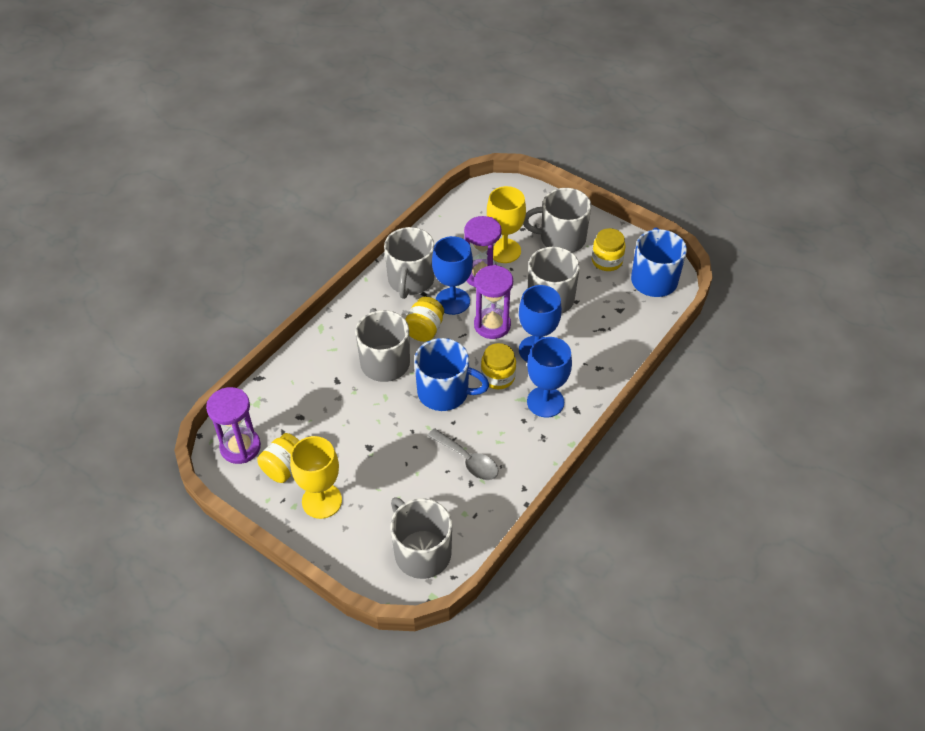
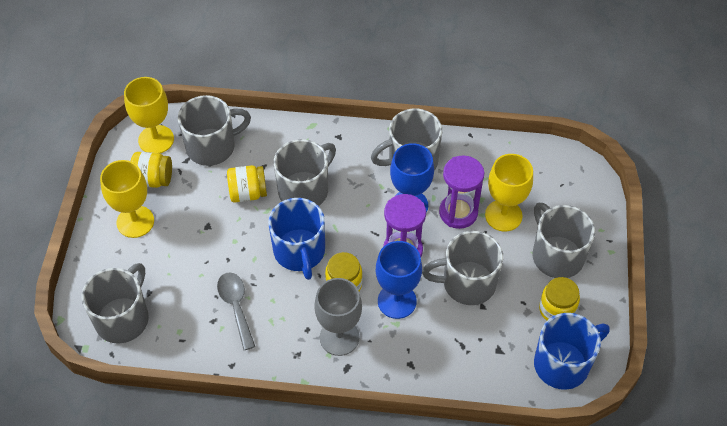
camera: 60 degrees right, 5 degrees up
(240, 447) = (156, 139): purple hourglass -> yellow goblet
(284, 407) = (212, 146): none -> grey mug
(424, 330) = (361, 201): yellow jar -> yellow jar (248, 193)
(468, 460) = (236, 306): grey spoon -> grey spoon turned 150 degrees clockwise
(545, 402) = (339, 337): blue goblet -> grey goblet

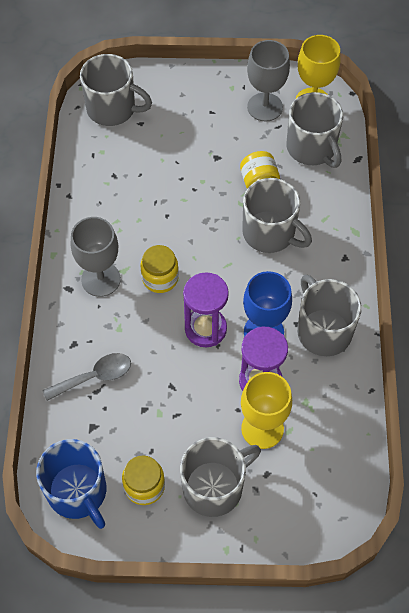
camera: 85 degrees right, 5 degrees up
(135, 222) = (215, 101): yellow goblet -> none
(153, 179) = (265, 107): yellow jar -> grey goblet
(236, 306) = (129, 191): grey spoon -> grey spoon (95, 377)
(299, 252) = (195, 236): blue mug -> none
(397, 301) = (144, 327): blue goblet -> none
(467, 283) = (171, 393): grey mug -> none

